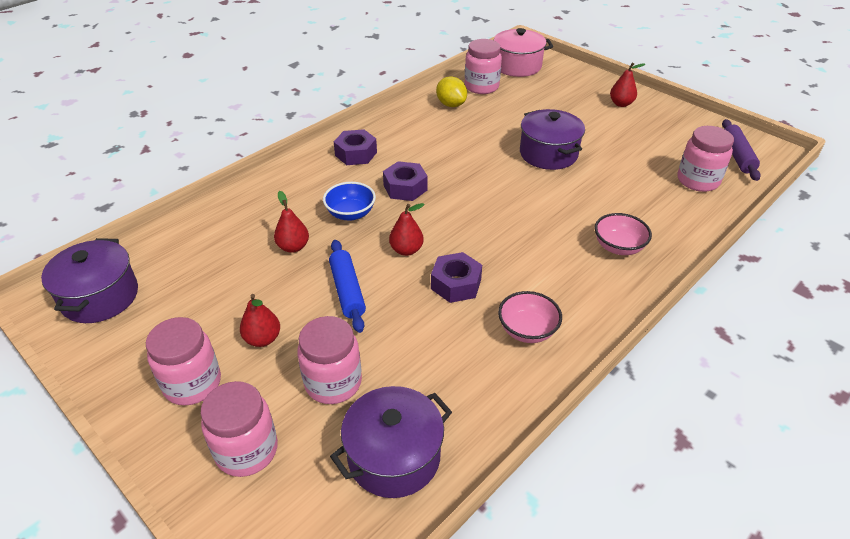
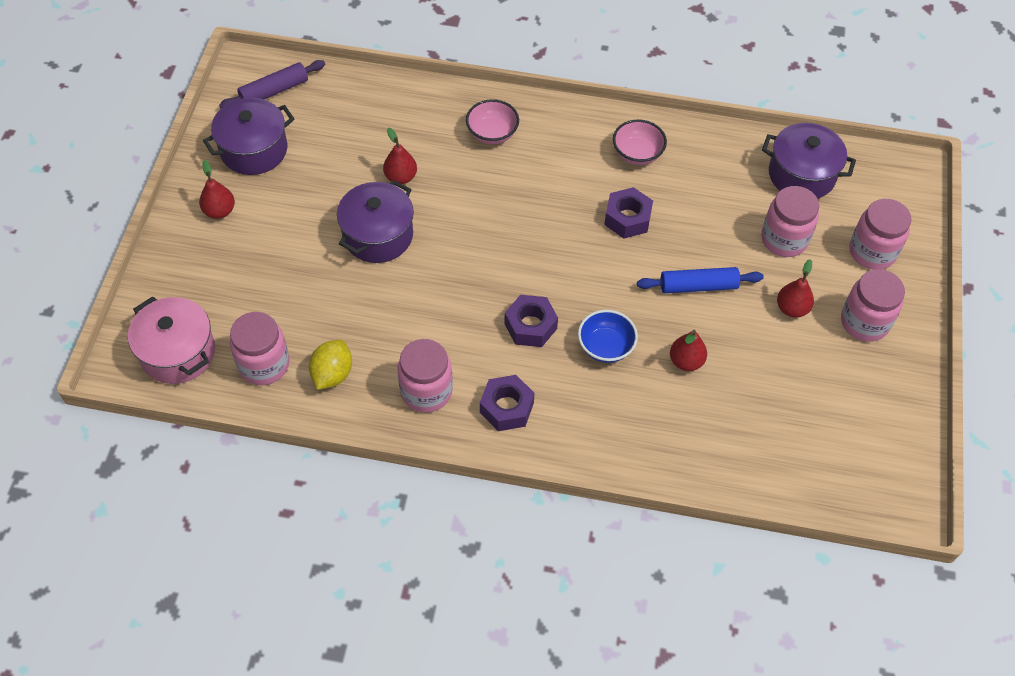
camera: 125 degrees left, 15 degrees up
(100, 297) = (866, 463): purple pot -> purple pot (254, 150)
(347, 291) = (698, 286): blue rolling pin -> blue rolling pin turned 45 degrees clockwise
(406, 250) = (617, 274): red pear -> red pear (401, 177)
(697, 181) = (344, 108): pink jar -> pink jar (426, 391)

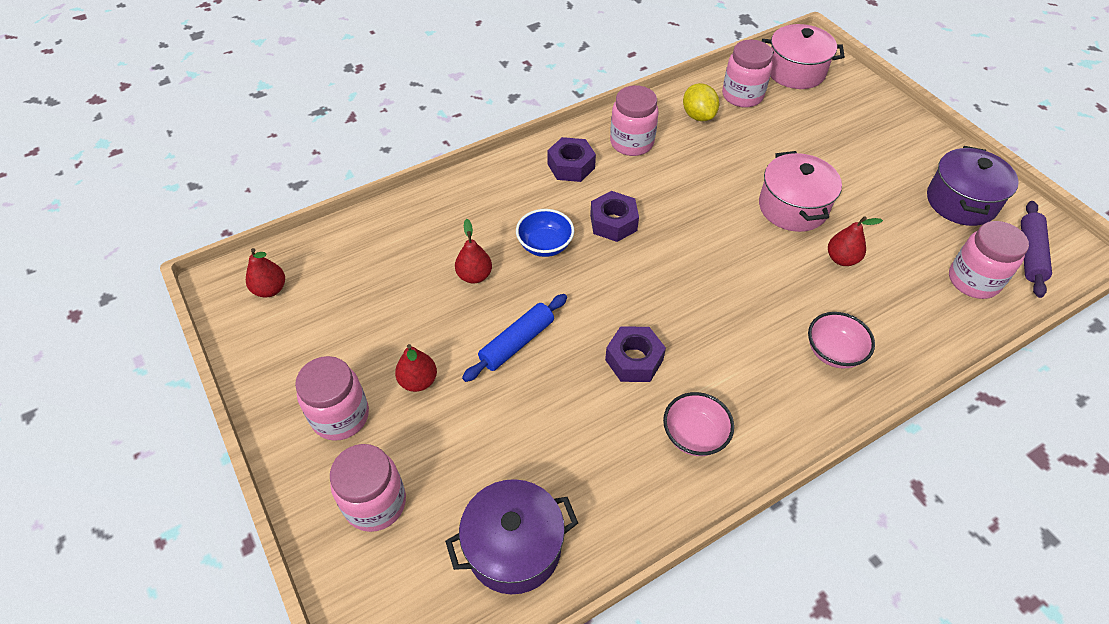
camera: 140 degrees right, 5 degrees down
(219, 211) = (907, 150): red pear -> red pear (270, 289)
(378, 235) = (792, 207): purple pot -> pink pot
(784, 239) = (475, 448): pink jar -> pink jar (973, 281)

